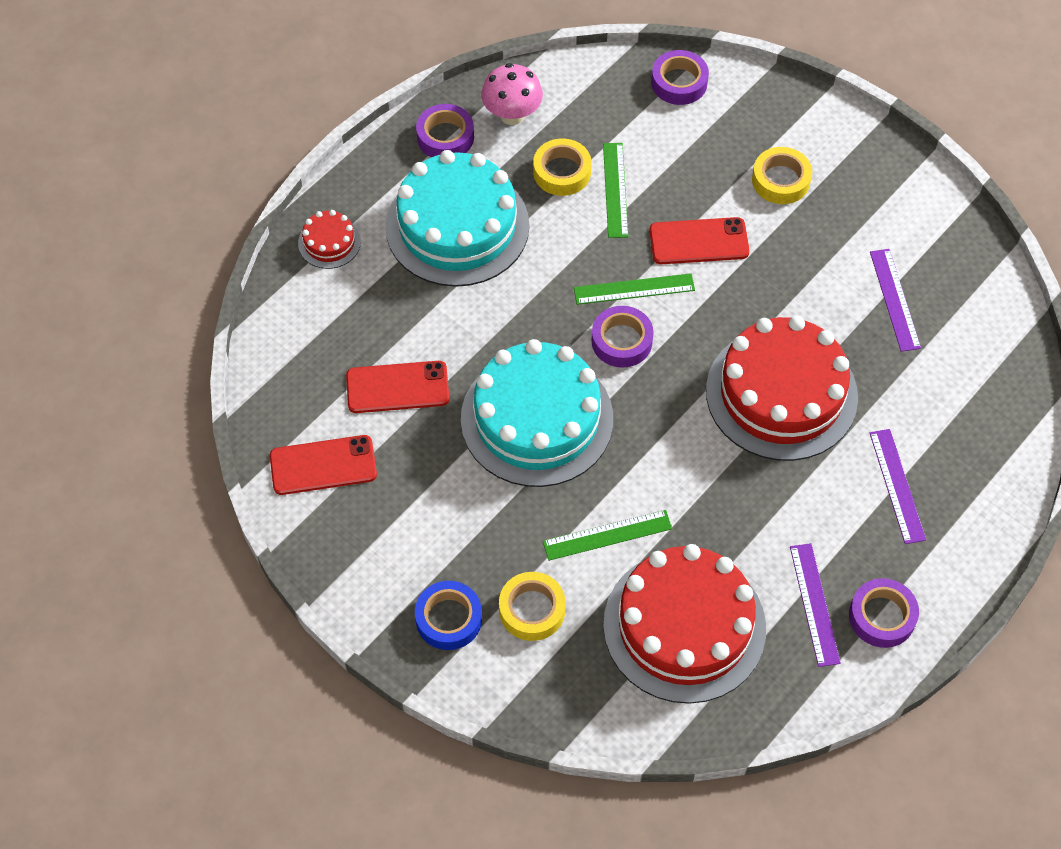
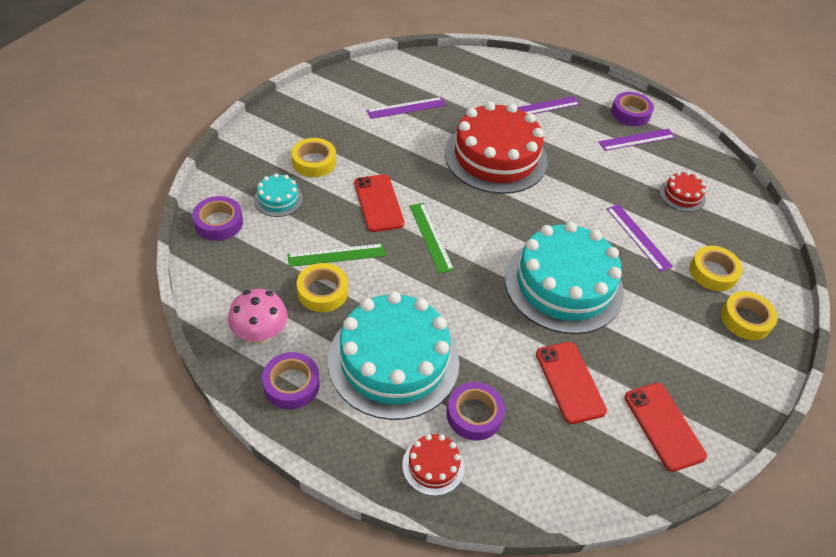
camera: 105 degrees left, 10 degrees down
(448, 619) = (745, 319): blue tape -> yellow tape
(607, 535) = (638, 237): green ruler -> purple ruler
(621, 341) = (479, 241): purple tape -> purple tape (474, 414)
(684, 626) = (682, 195): red cake -> red cake, size x0.43
(714, 139) = (278, 199): none -> turquoise cake

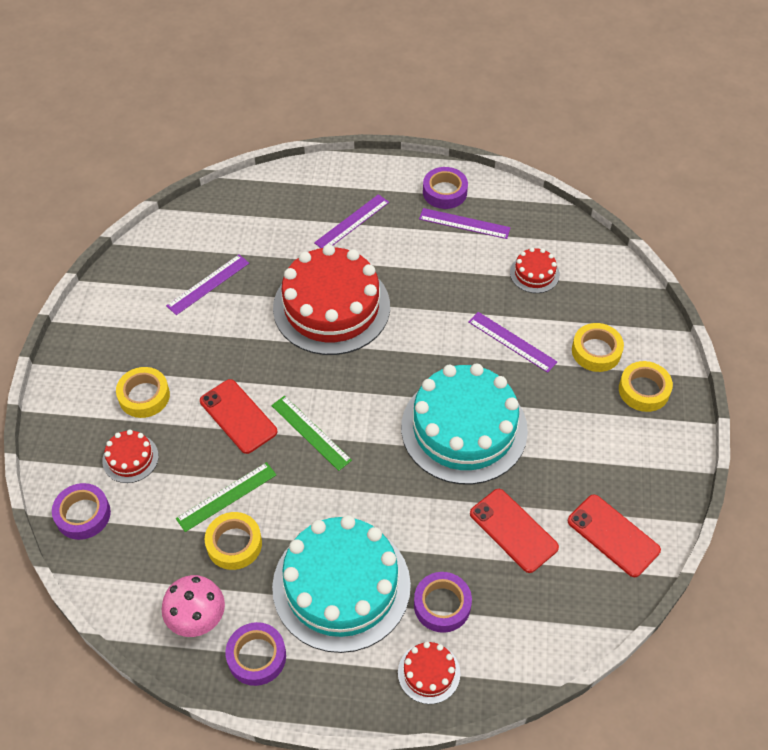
camera: 20 degrees left, 5 degrees up
(278, 199) = (130, 458): turquoise cake -> red cake
(637, 139) = (464, 223): purple ruler -> purple ruler turned 60 degrees clockwise

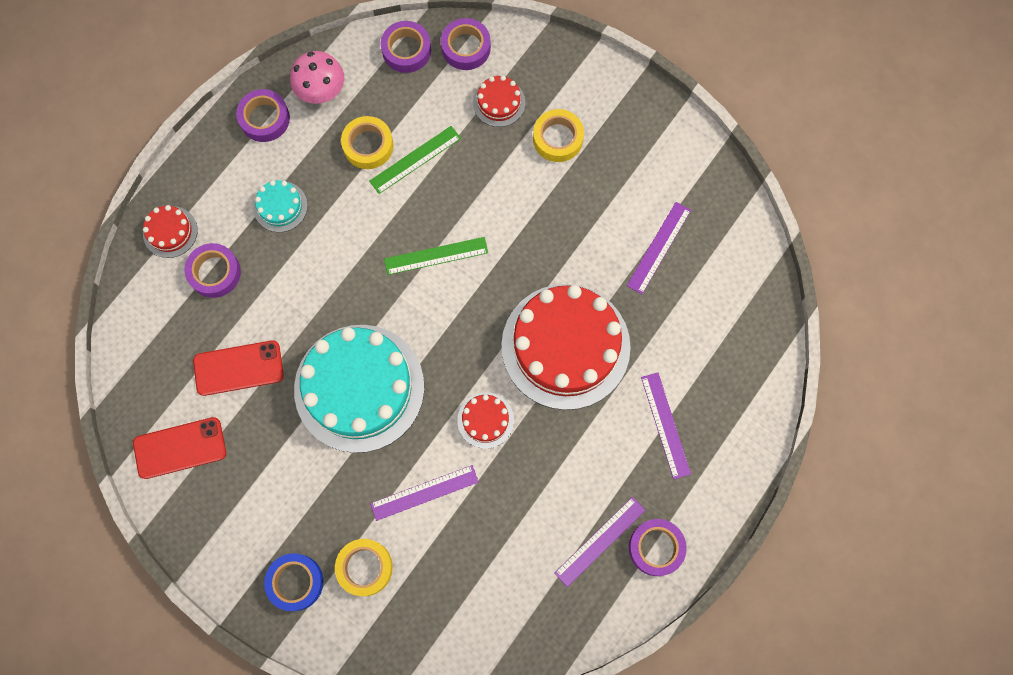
camera: 120 degrees right, 20 degrees up
(111, 566) = (406, 50): none -> purple tape
(208, 284) = (658, 247): purple ruler -> purple ruler turned 45 degrees clockwise
(226, 496) = (415, 159): green ruler -> green ruler turned 60 degrees clockwise
(238, 416) = (489, 205): red phone -> none
(341, 586) = (280, 206): turquoise cake -> turquoise cake, size x0.43
(534, 273) = (492, 571): red cake -> red cake (485, 420)
(644, 390) = (295, 582): yellow tape -> blue tape

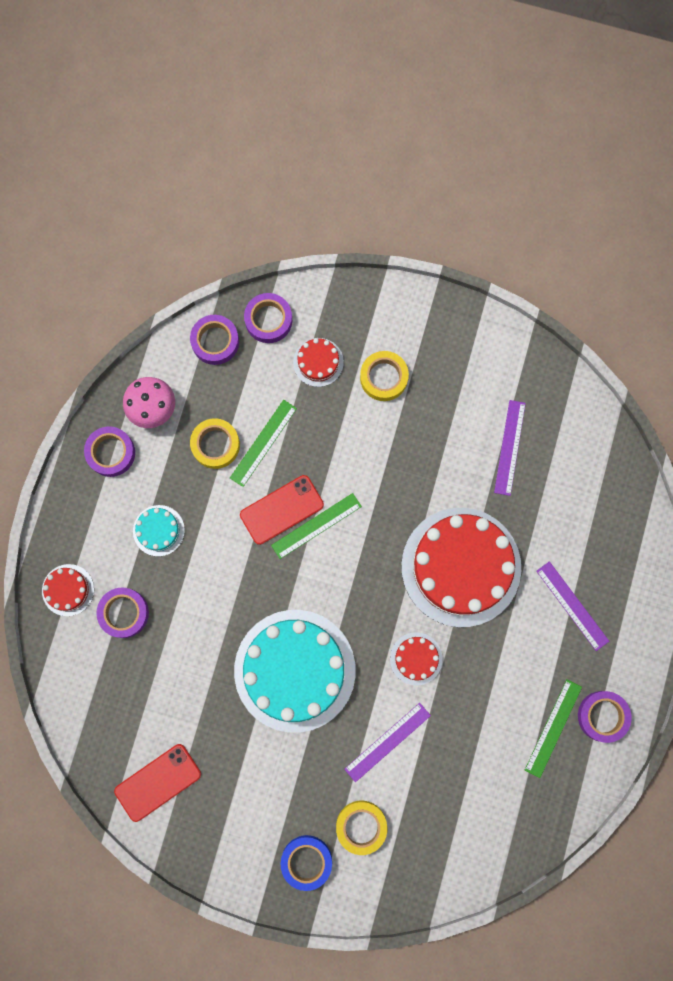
camera: 20 degrees left, 5 degrees up
(238, 368) = (181, 692): red phone -> red phone (282, 510)
(600, 541) = (553, 728): purple ruler -> green ruler

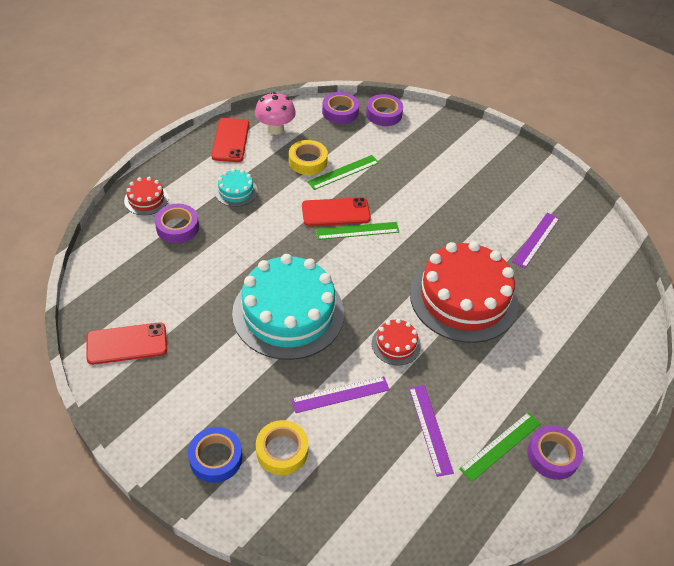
camera: 20 degrees right, 30 degrees down
(111, 453) = (230, 140): purple tape -> red phone
(318, 362) = (408, 145): red cake -> none
(383, 377) = (453, 169): yellow tape -> none
(572, 605) = (552, 360): purple ruler -> purple ruler (430, 429)

